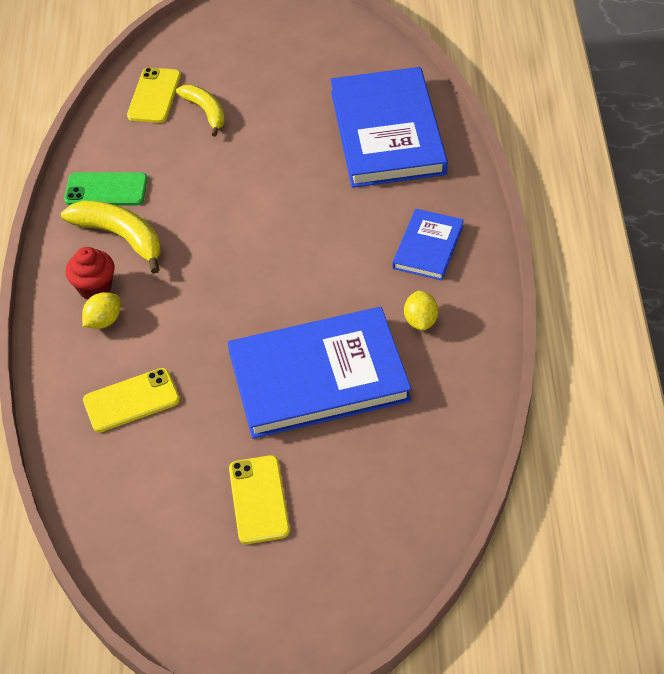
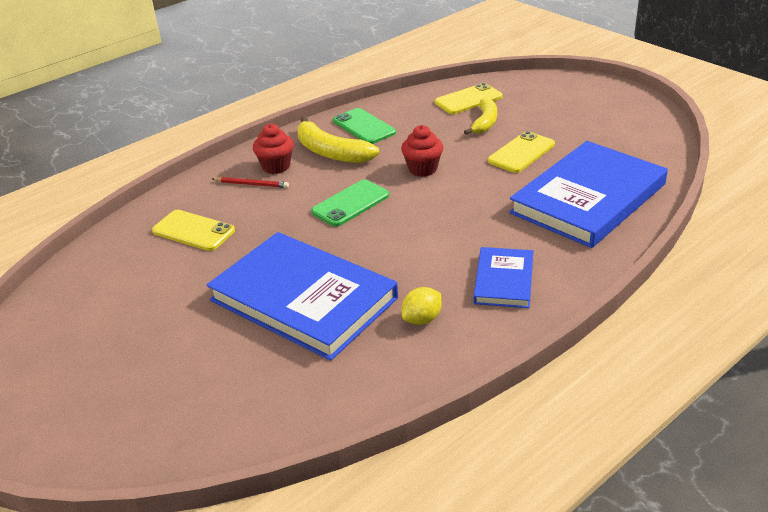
camera: 50 degrees right, 15 degrees down
(104, 321) = (251, 184): yellow lemon -> red pencil
(120, 237) = (331, 152): yellow banana -> yellow banana turned 135 degrees clockwise
(220, 272) = (350, 203): none -> green phone
(226, 196) = (422, 169): none -> red cupcake
(259, 499) = (153, 336): yellow phone -> yellow phone (521, 153)
(428, 247) = (503, 280): blue book -> blue book turned 60 degrees counterclockwise

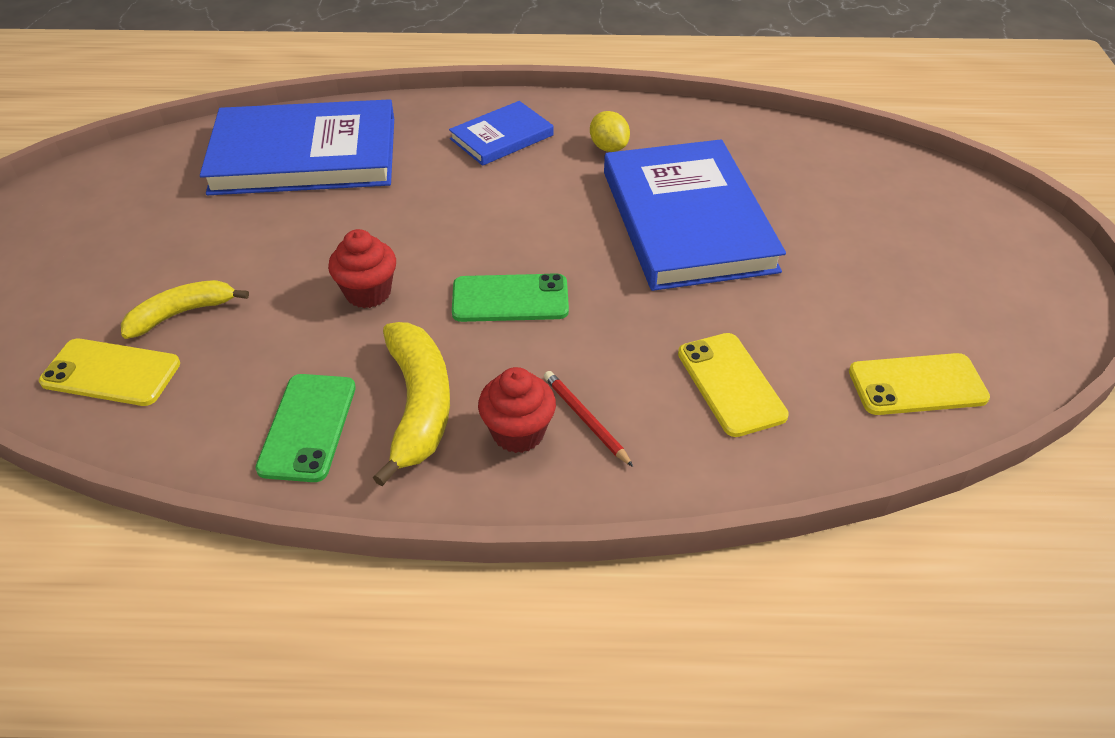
camera: 140 degrees left, 10 degrees up
(422, 319) = (608, 147): yellow lemon -> yellow lemon turned 60 degrees clockwise
(521, 153) = (244, 241): yellow phone -> yellow phone (917, 385)

